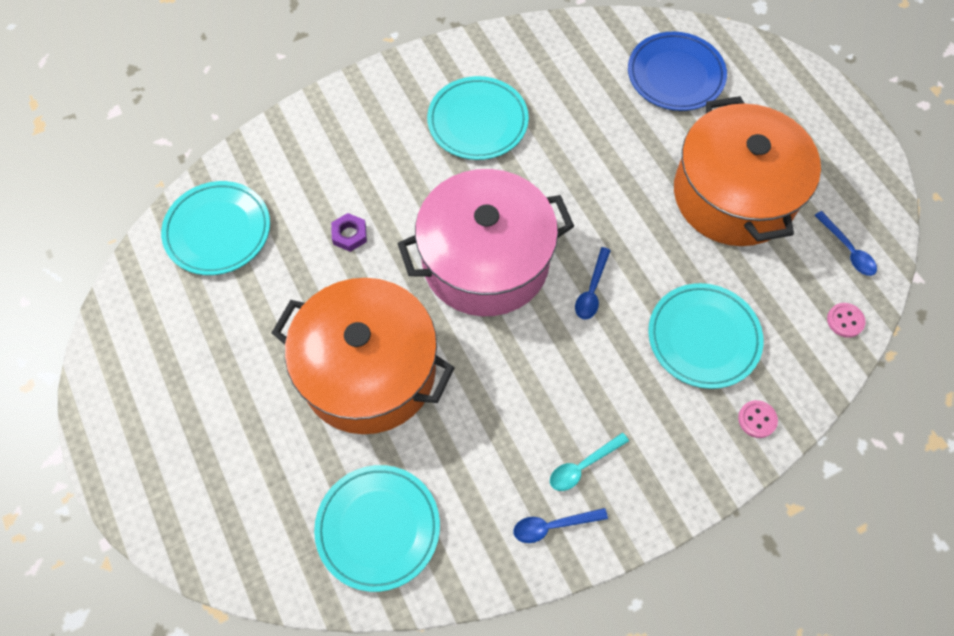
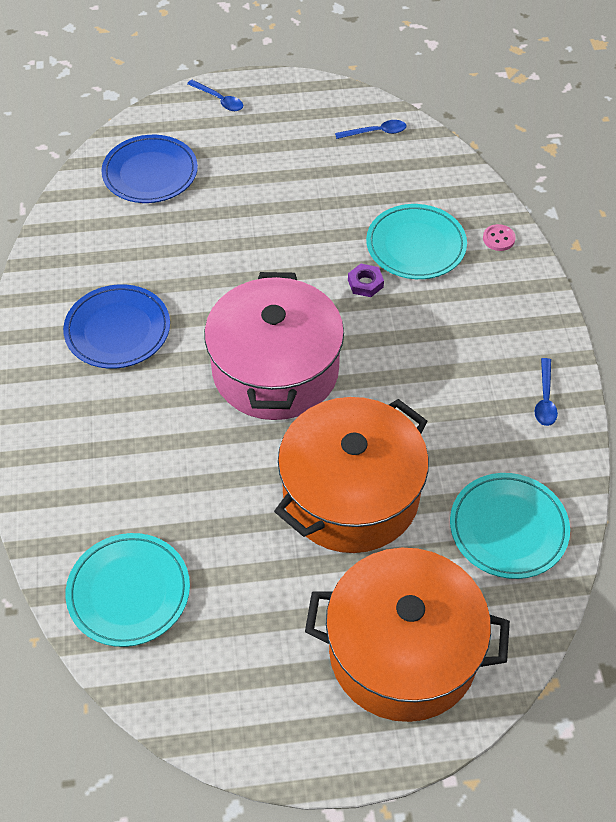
camera: 70 degrees left, 10 degrees down
(349, 234) = (193, 471): purple nut -> purple nut (365, 283)
(477, 121) = (118, 330): turquoise plate -> blue plate
(583, 466) = (500, 362): turquoise spoon -> none
(592, 290) = (340, 303): blue spoon -> blue spoon (219, 100)
(733, 195) = (292, 180): orange pot -> orange pot (403, 651)
(845, 321) = (436, 157): pink button -> none

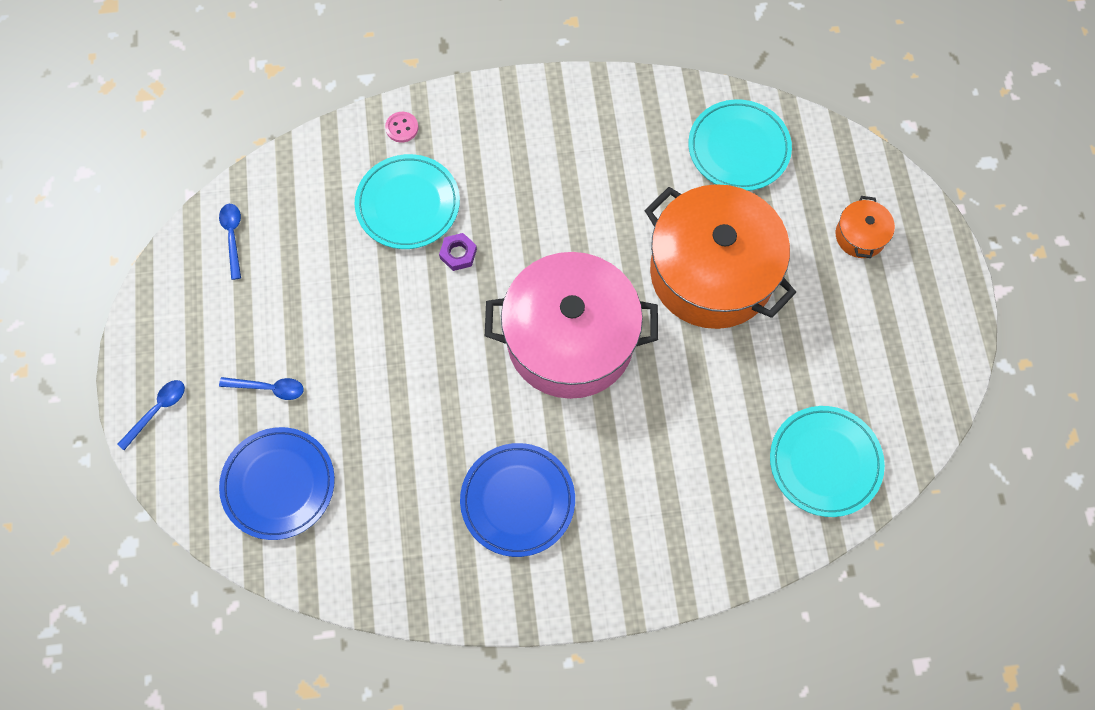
camera: 90 degrees left, 15 degrees up
(403, 651) = (860, 235): orange pot -> orange pot, size x0.41
(545, 399) = (601, 107): blue spoon -> blue spoon (268, 388)

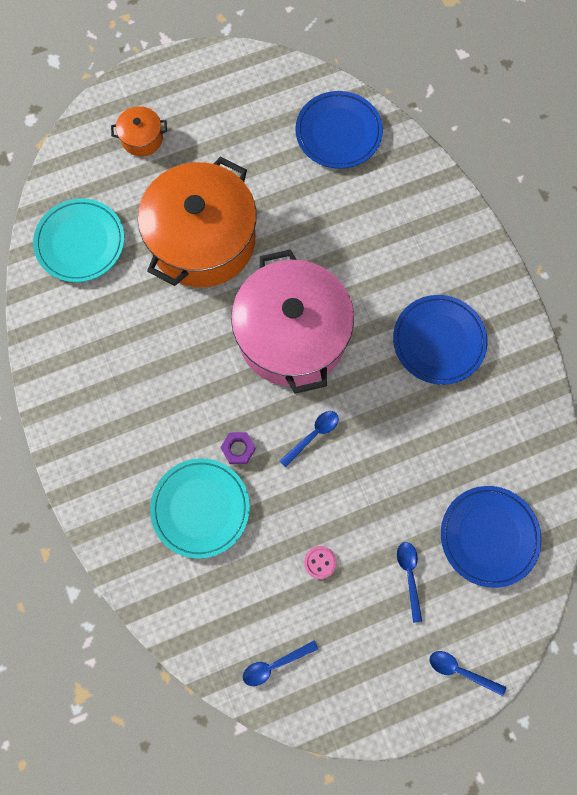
camera: 105 degrees left, 5 degrees up
(402, 128) = (121, 539): pink button -> pink button (320, 562)
(449, 332) = (313, 435): none -> blue spoon
(825, 462) = (338, 133): turquoise plate -> blue plate

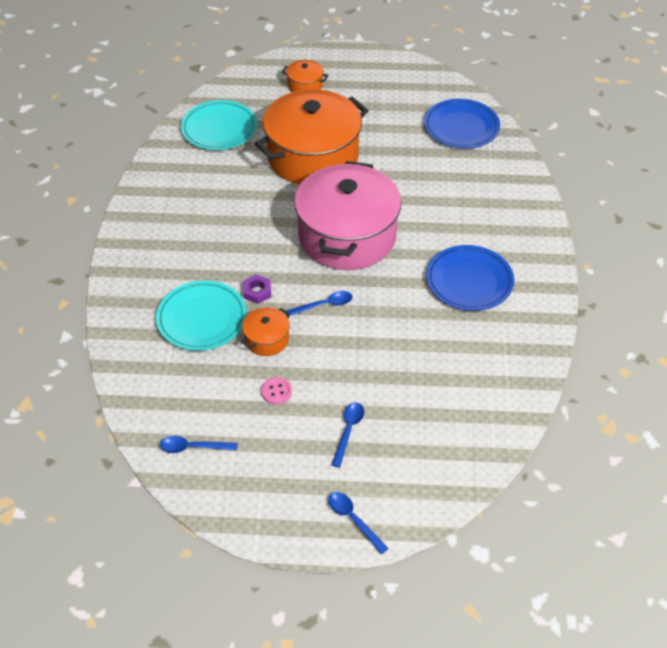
camera: 25 degrees right, 25 degrees down
(278, 504) = (267, 339): none -> orange pot
(489, 536) = (437, 431): blue plate -> none

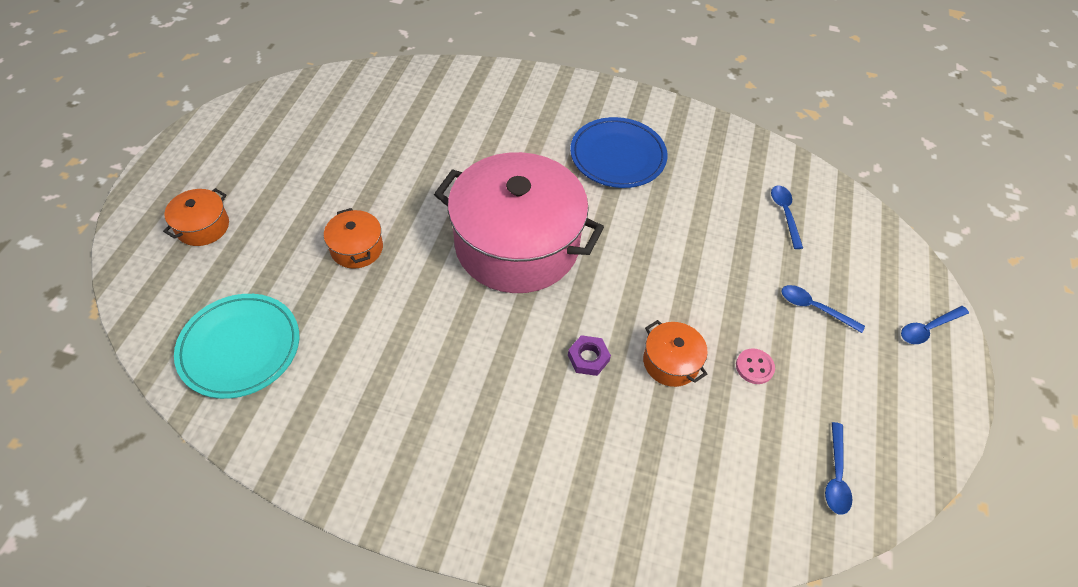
camera: 80 degrees left, 5 degrees up
(202, 319) = (623, 432): turquoise plate -> none
(313, 156) = (357, 248): orange pot -> orange pot, size x0.41
(324, 305) = (626, 291): blue spoon -> blue spoon (785, 214)
(461, 127) = (372, 99): blue plate -> none

